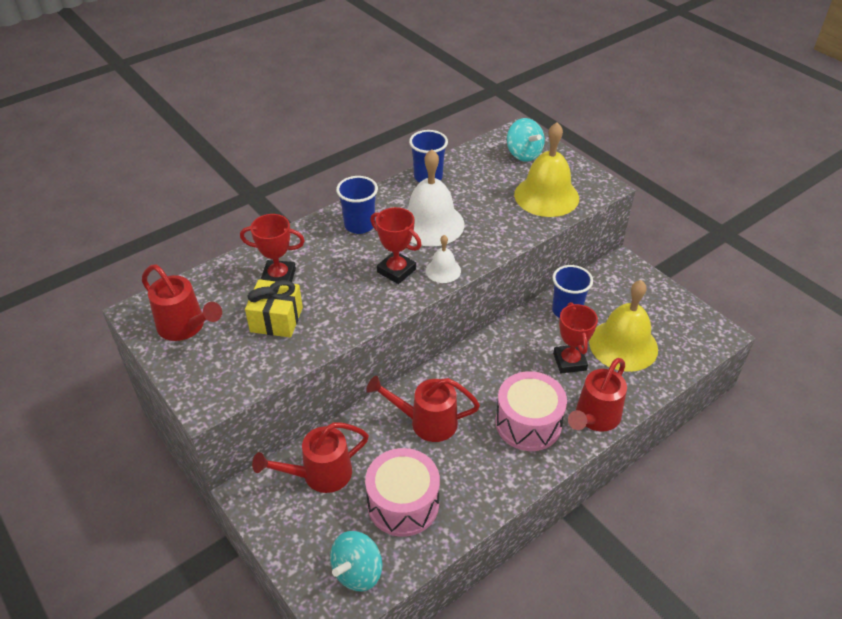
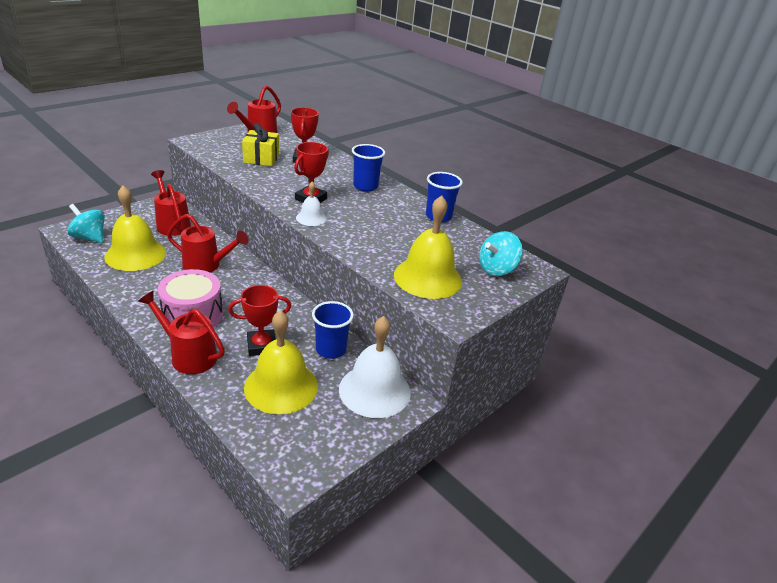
camera: 80 degrees right, 10 degrees down
(403, 503) = (135, 254): pink drum -> yellow bell
(426, 422) = (207, 265): red watering can -> red watering can turned 105 degrees clockwise
(430, 224) = (372, 215): white bell -> white bell (374, 390)

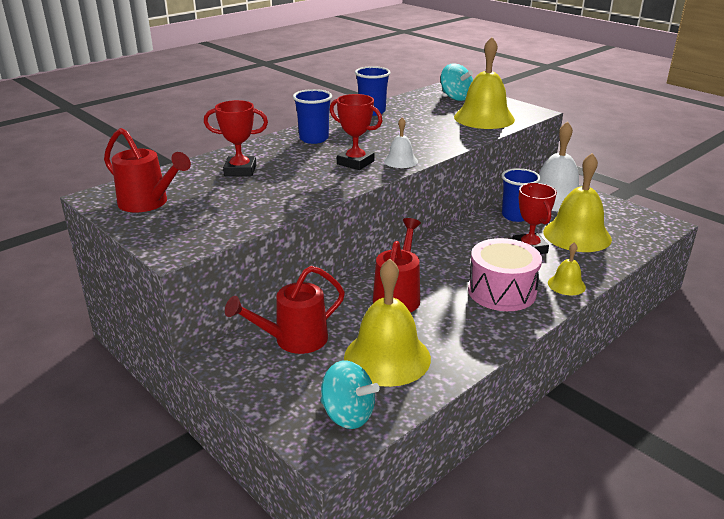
camera: 85 degrees left, 5 degrees down
(90, 237) = (348, 415): turquoise spinning top -> turquoise spinning top turned 90 degrees counterclockwise
(189, 355) = (566, 285): red watering can -> yellow bell
(261, 159) = (242, 195): yellow gift -> none

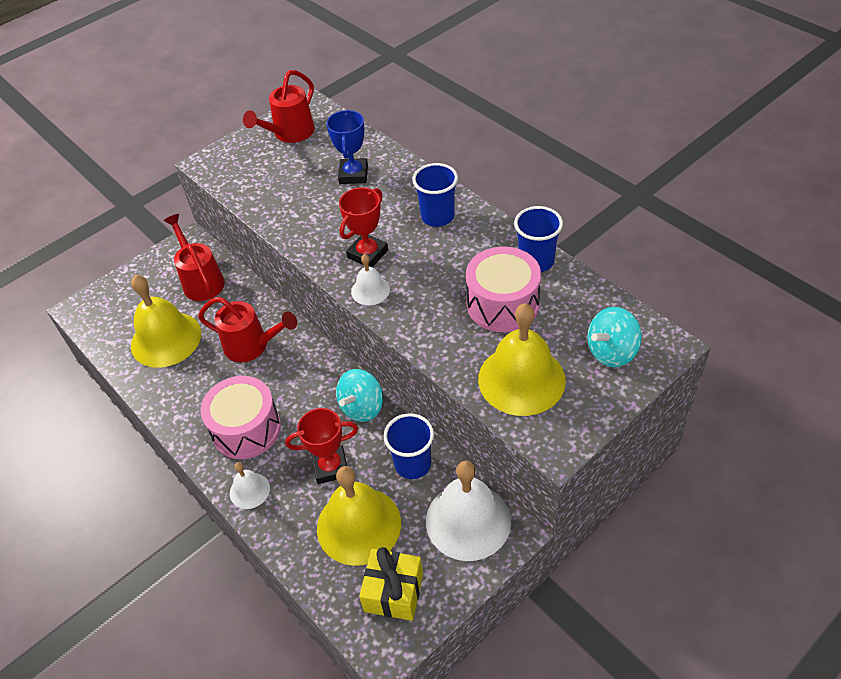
camera: 95 degrees right, 20 degrees up
(240, 170) = (353, 174): red trophy -> blue trophy
(348, 415) = (108, 318): turquoise spinning top -> turquoise spinning top (362, 407)
(415, 121) = (502, 304): none -> pink drum
(566, 285) = (249, 490): yellow bell -> white bell
(622, 222) = (393, 592): none -> yellow gift

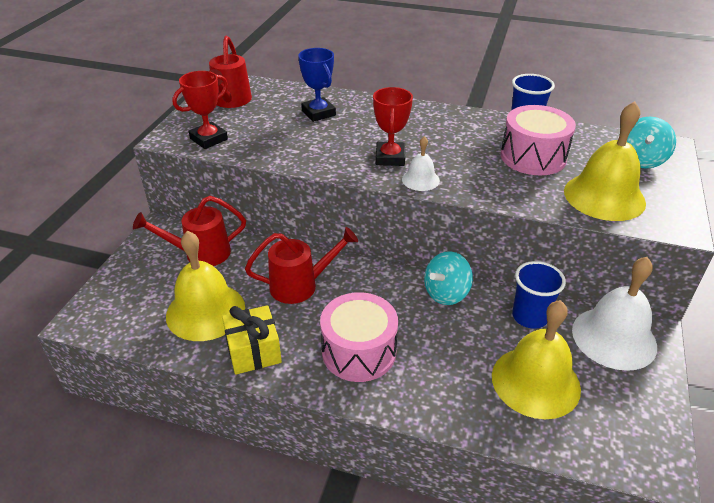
camera: 35 degrees left, 10 degrees down
(201, 280) = (200, 253): red watering can -> red watering can turned 45 degrees counterclockwise
(249, 490) = (412, 400): white bell -> none
(330, 467) = (465, 348): red trophy -> red trophy (209, 139)
(362, 407) = (446, 293): turquoise spinning top -> turquoise spinning top turned 45 degrees clockwise
(393, 592) = (618, 419): yellow gift -> yellow gift (253, 351)
(437, 217) = (419, 120): blue cup -> none

